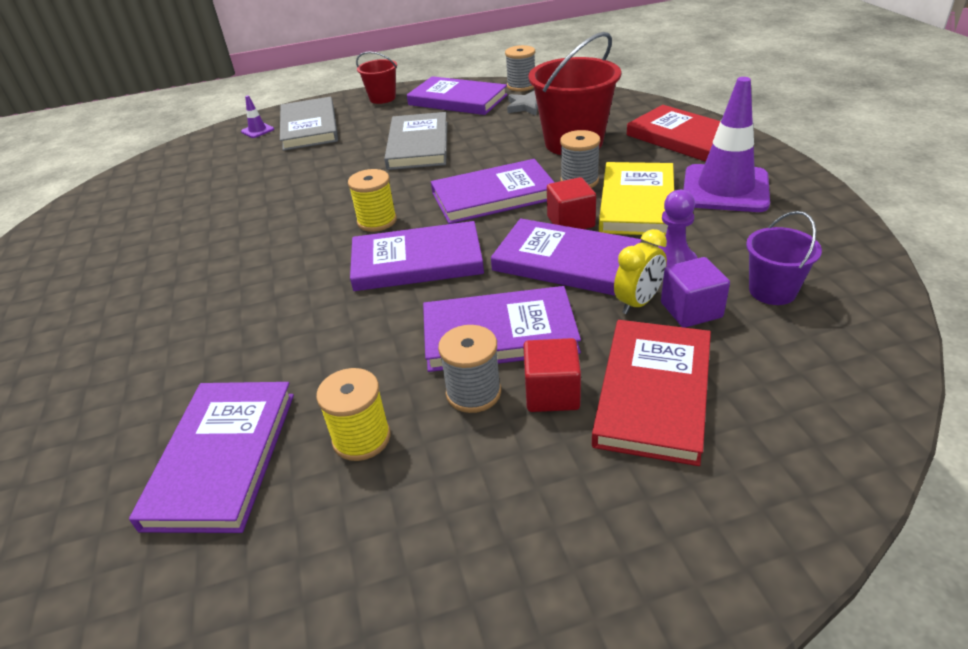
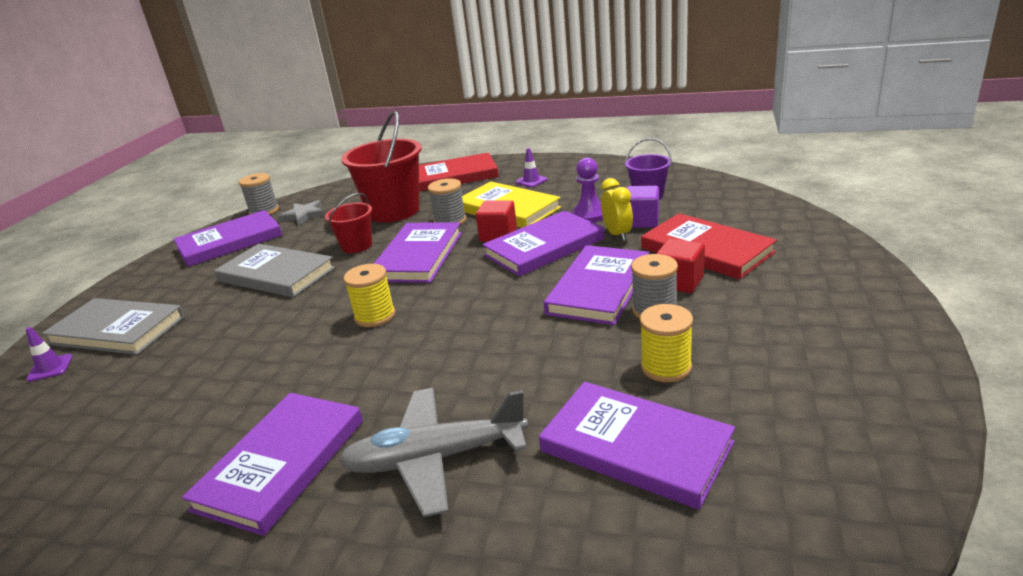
camera: 60 degrees left, 10 degrees down
(188, 341) = (435, 459): none -> grey plane
(382, 98) = (143, 278): red bucket -> red bucket (357, 246)
(417, 261) = (465, 306): purple book -> purple book (281, 464)
(725, 189) = (531, 181): purple traffic cone -> purple traffic cone, size x0.42

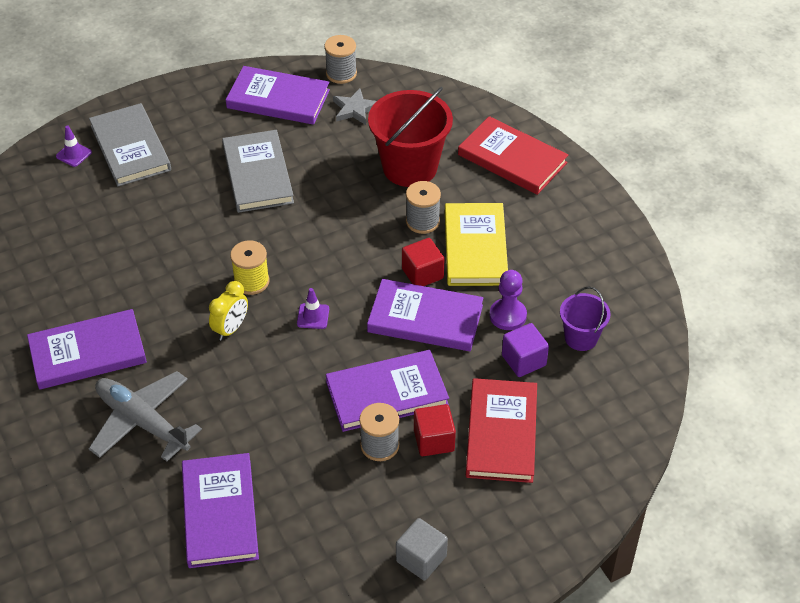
camera: 45 degrees right, 20 degrees up
(357, 246) = (335, 190): red bucket -> none
(418, 256) = (349, 244): purple book -> none
(531, 181) = (547, 227): purple traffic cone -> purple traffic cone (313, 316)
(617, 234) = (485, 356): yellow clock -> yellow clock (231, 329)
(666, 367) = (312, 488): yellow spool -> none
(820, 332) = (421, 558): none -> grey cube

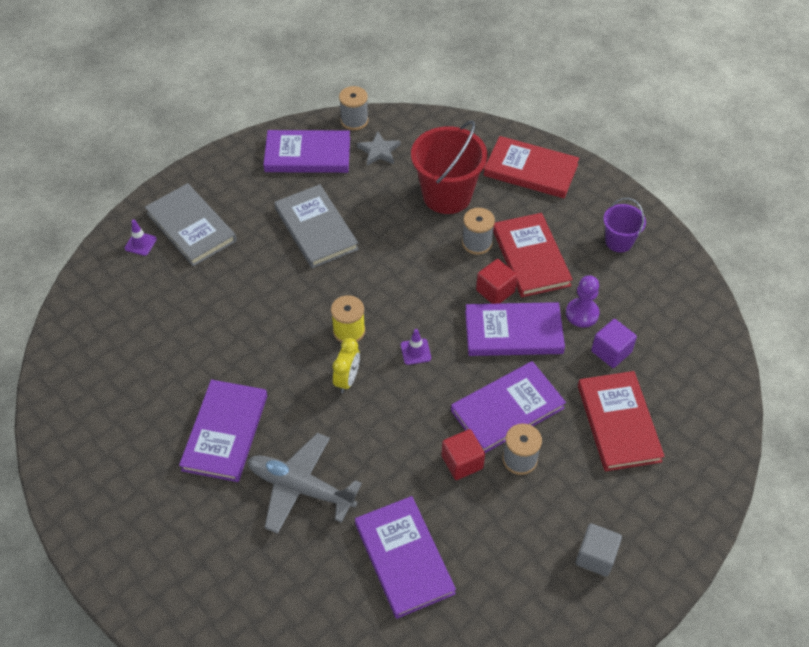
camera: 15 degrees left, 5 degrees up
(87, 352) = (225, 432): purple book -> purple book turned 45 degrees counterclockwise
(434, 440) = (564, 443): red cube -> red cube (462, 462)
(475, 247) = (531, 257): yellow book -> red book
(581, 338) = (650, 320): purple bucket -> purple bucket (619, 241)

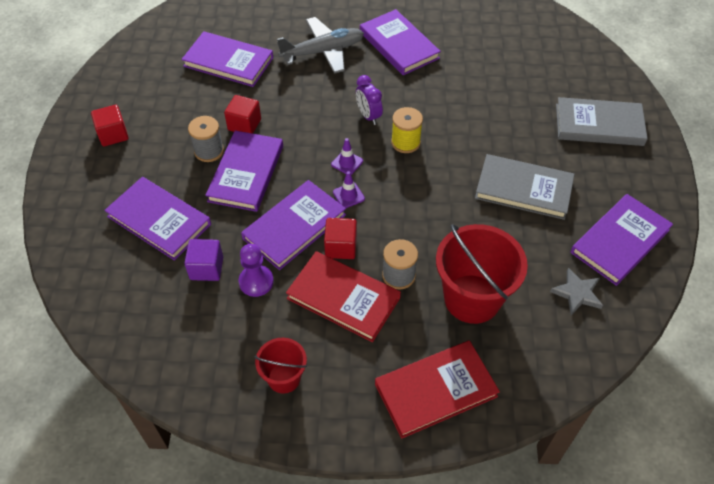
camera: 135 degrees right, 0 degrees up
(140, 243) = (608, 92): purple traffic cone -> purple traffic cone (348, 195)
(347, 380) = (368, 116): yellow clock -> purple clock
(354, 120) = (638, 306): grey spool -> none
(596, 556) = (113, 135): grey cube -> red cube
(618, 423) = (159, 220): red book -> purple book
(619, 241) = (284, 378): purple bucket -> red bucket

